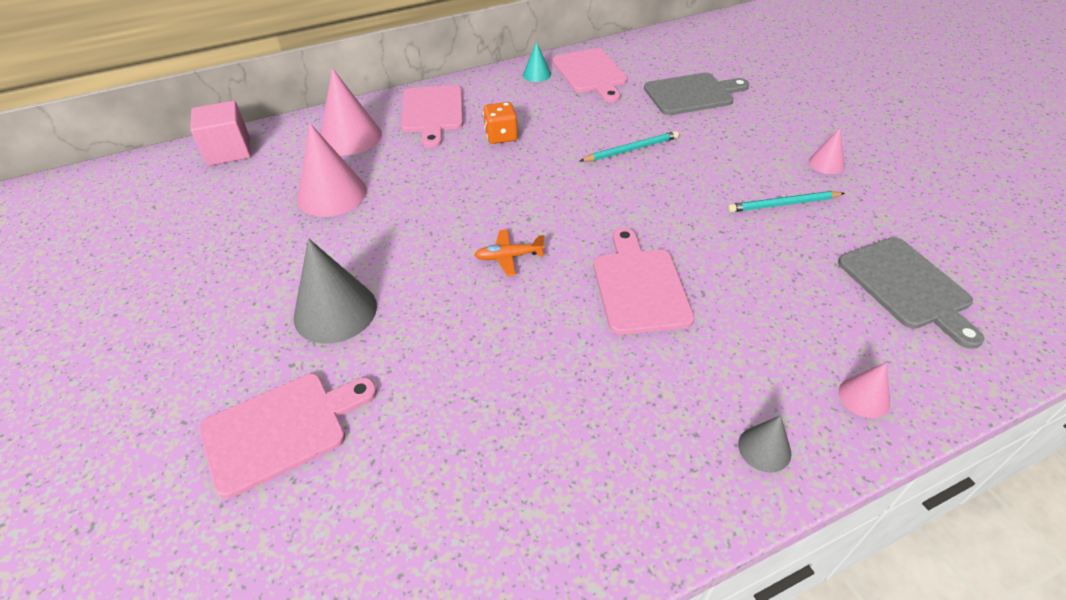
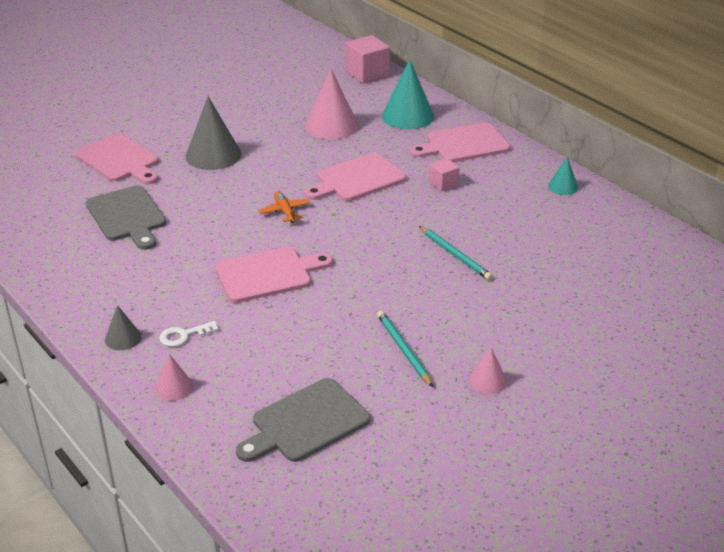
camera: 75 degrees right, 10 degrees down
(350, 137) = (408, 116): pink cone -> turquoise cone
(501, 136) = (443, 184): orange dice -> pink cube
(590, 73) = (585, 218): pink cutting board -> pink cutting board (357, 179)
(692, 94) = (581, 286): grey cutting board -> grey cutting board (127, 216)
(759, 379) = (183, 335): none -> white key

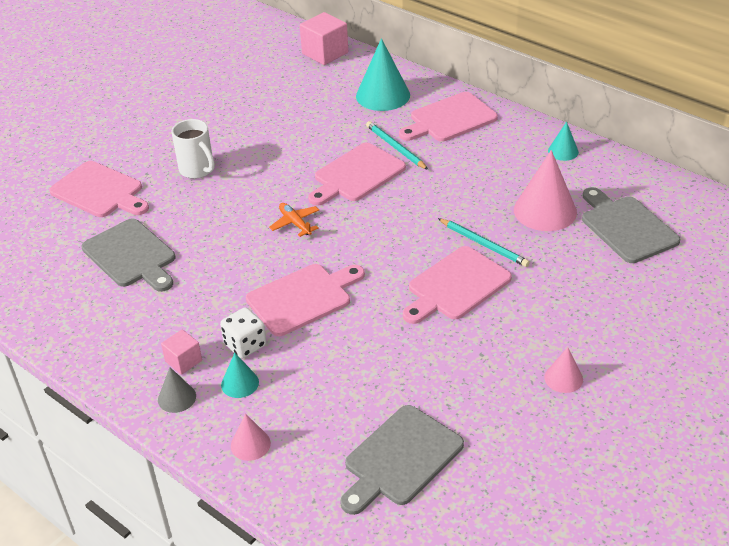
camera: 10 degrees left, 5 degrees up
(183, 335) = (240, 383): white key -> turquoise cone
(200, 305) = (245, 345): none -> white dice
(213, 155) = (197, 170): grey cone -> white mug
(331, 126) = (309, 118): pink cone -> pink cone (545, 211)
(403, 350) = (469, 359): turquoise pencil -> turquoise pencil (395, 147)
(415, 286) = (456, 286): none -> pink cutting board
(443, 184) = (444, 166): pink cube -> pink cube (183, 361)
(600, 261) = (626, 227): none -> grey cutting board

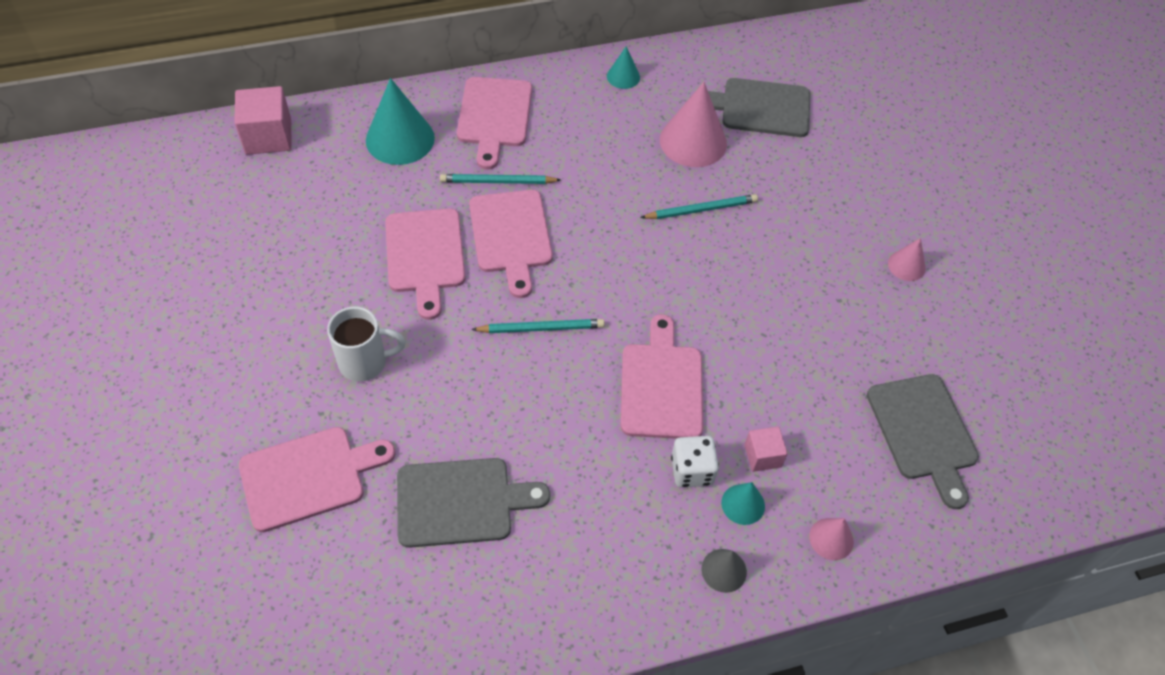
camera: 60 degrees left, 15 degrees up
(183, 361) = (674, 537): pink cube -> pink cube (762, 456)
(295, 223) = (541, 328): orange plane -> turquoise pencil
(456, 286) = (740, 263): pink cutting board -> pink cutting board (425, 255)

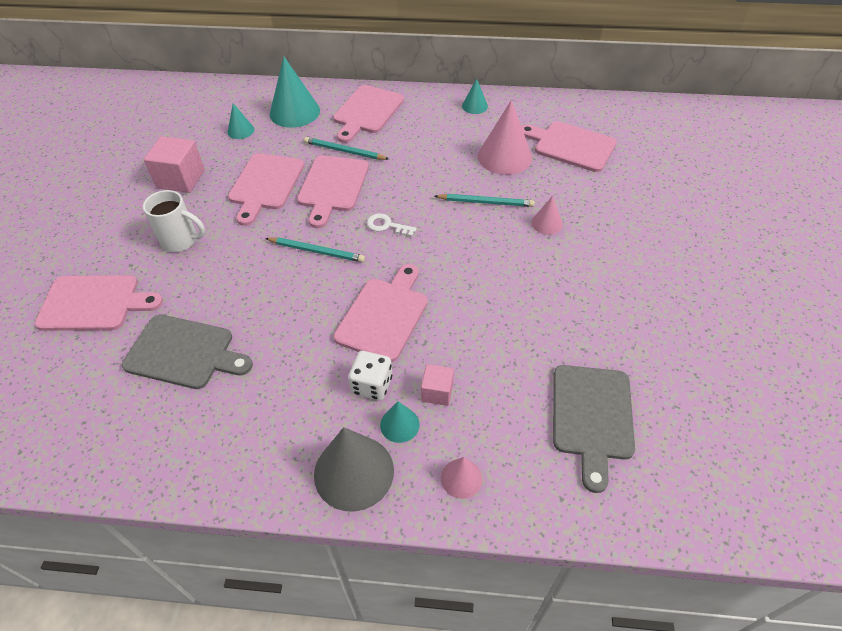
camera: 25 degrees right, 5 degrees down
(268, 136) = (212, 93): pink cube -> pink cube (181, 179)
(344, 184) = (240, 130): none -> turquoise cone
(604, 271) = (386, 225): none -> white key
(724, 570) = (354, 472): grey cone -> grey cone, size x1.93
(760, 107) = (571, 146): grey cutting board -> pink cutting board
(906, 265) = (640, 282): pink cone -> pink cone (547, 223)

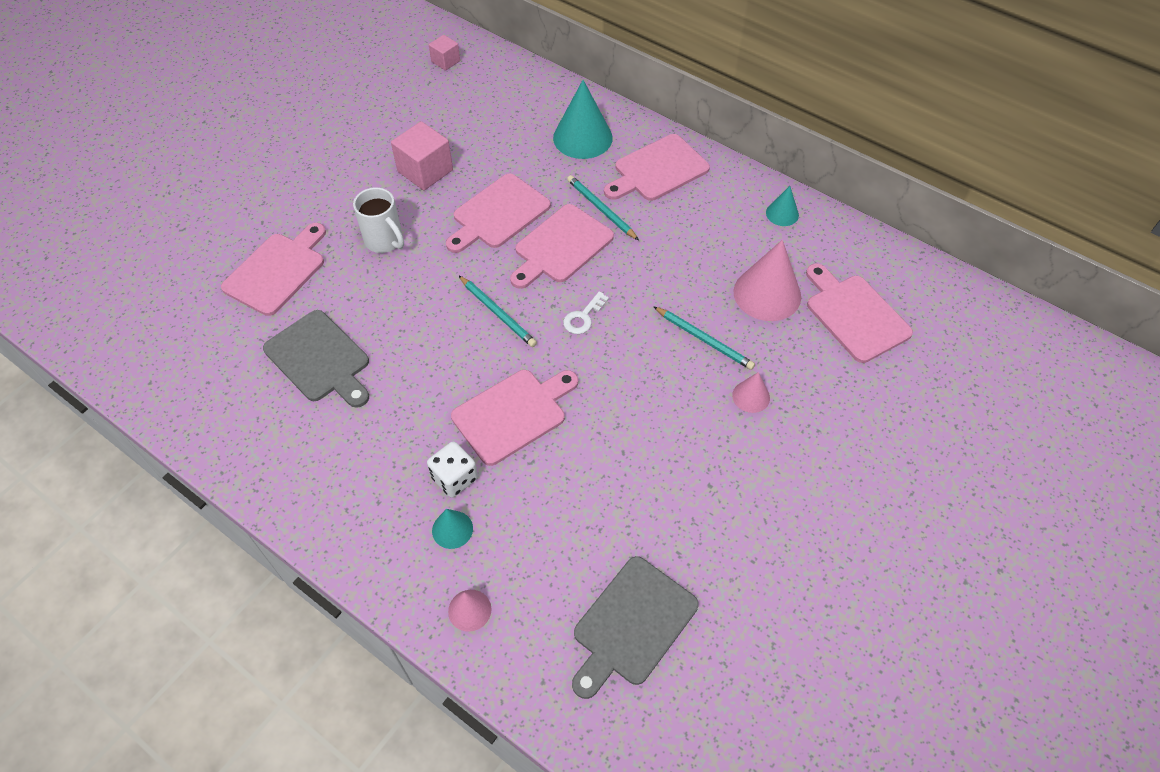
camera: 30 degrees right, 5 degrees up
(94, 303) = (277, 271): pink cutting board -> pink cutting board turned 90 degrees counterclockwise
(240, 130) = (515, 138): turquoise cone -> none
(354, 472) = (385, 550): grey cone -> none
(386, 225) = (583, 317): white key -> white key turned 105 degrees counterclockwise
(437, 392) = (507, 517): pink cube -> pink cube (445, 61)

